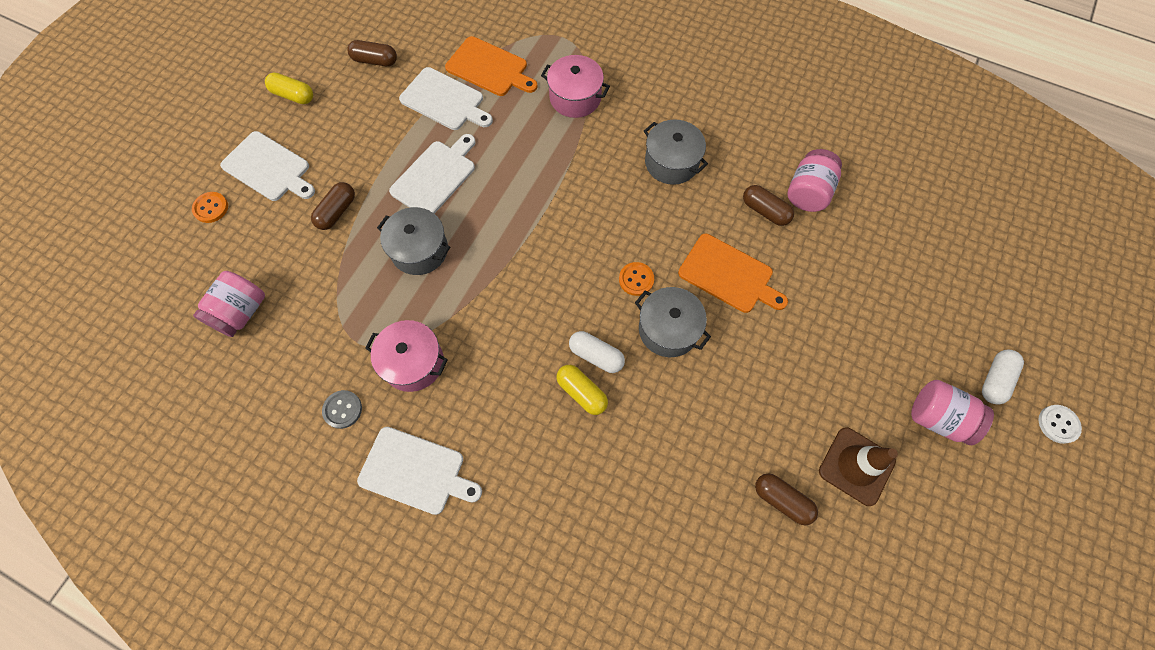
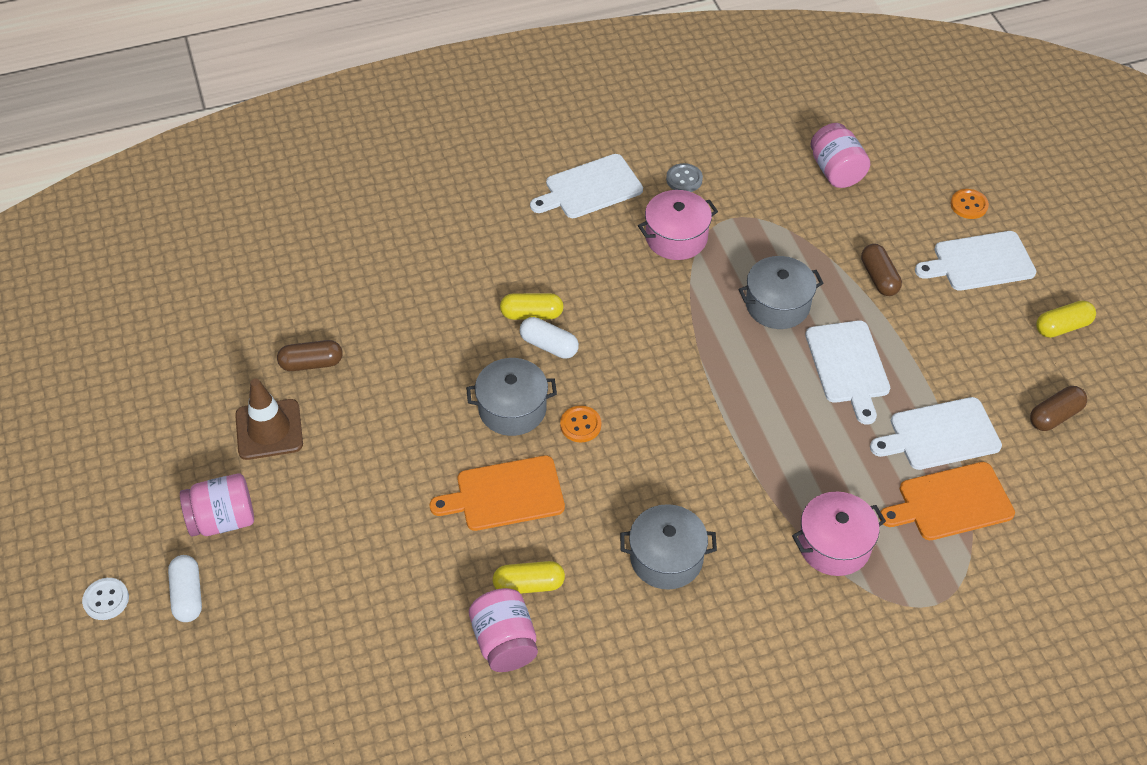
camera: 135 degrees right, 15 degrees down
(596, 356) = (549, 345): white capsule -> white capsule turned 45 degrees clockwise
(765, 211) = (529, 585): brown capsule -> yellow capsule

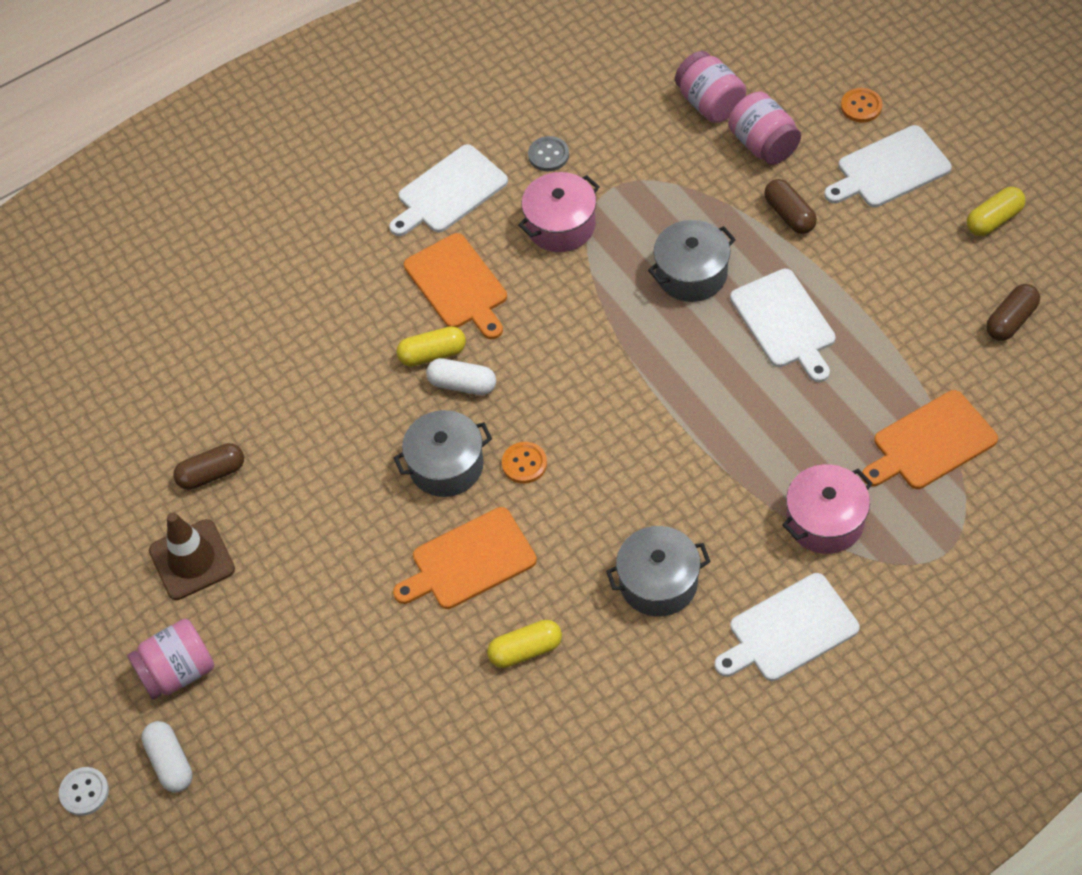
camera: 10 degrees left, 5 degrees up
(505, 642) = (520, 717): pink jar -> pink jar (763, 144)
(572, 264) = (458, 285): none -> orange cutting board
(940, 435) = (900, 372): white cutting board -> white cutting board (789, 630)

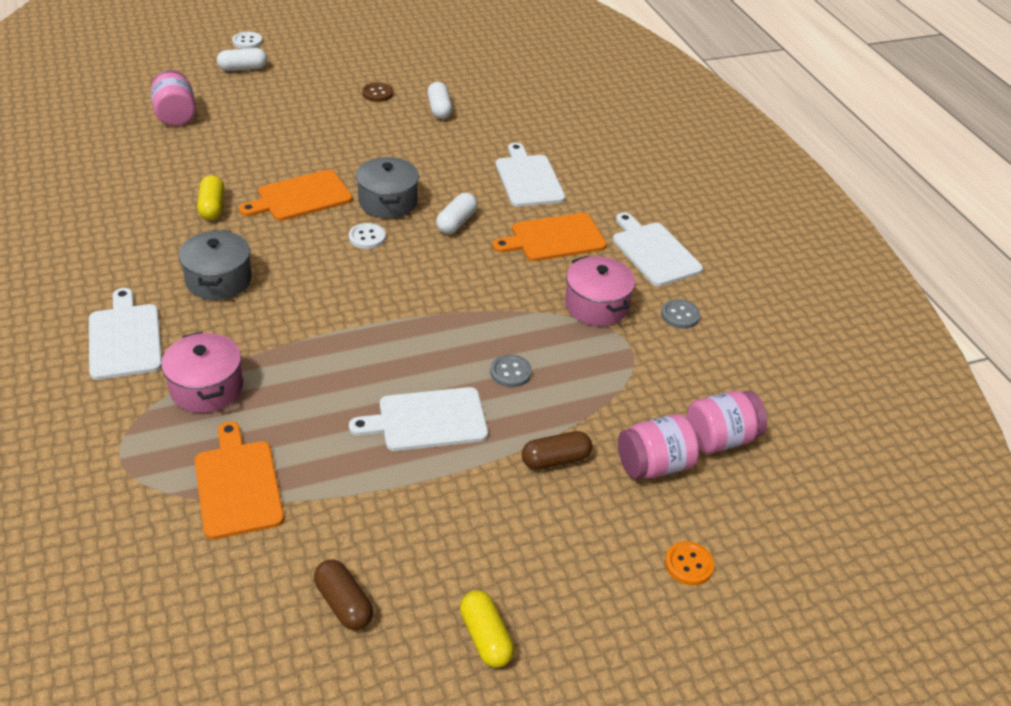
camera: 95 degrees right, 15 degrees down
(178, 671) = (301, 78): pink jar -> pink jar (176, 115)
(192, 560) = (377, 93): brown traffic cone -> brown button
(212, 474) = (439, 109): brown capsule -> white capsule
(432, 354) = (492, 214): yellow capsule -> none
(469, 561) = (301, 197): orange cutting board -> orange cutting board turned 105 degrees counterclockwise
(524, 464) = (367, 237): orange button -> white button
(691, 274) = (510, 372): grey pot -> grey button
(890, 169) = (590, 562): white cutting board -> white cutting board (528, 179)

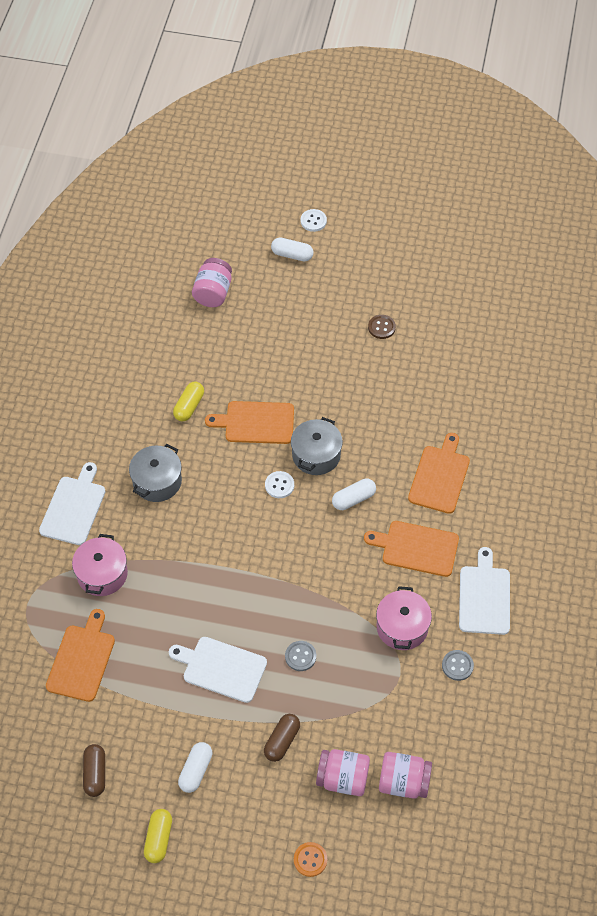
camera: 35 degrees right, 15 degrees up
(439, 109) = (420, 366): white capsule -> white capsule (195, 771)
(528, 179) = (439, 477): white cutting board -> orange cutting board
(555, 460) = (282, 741): brown capsule -> brown capsule turned 75 degrees counterclockwise

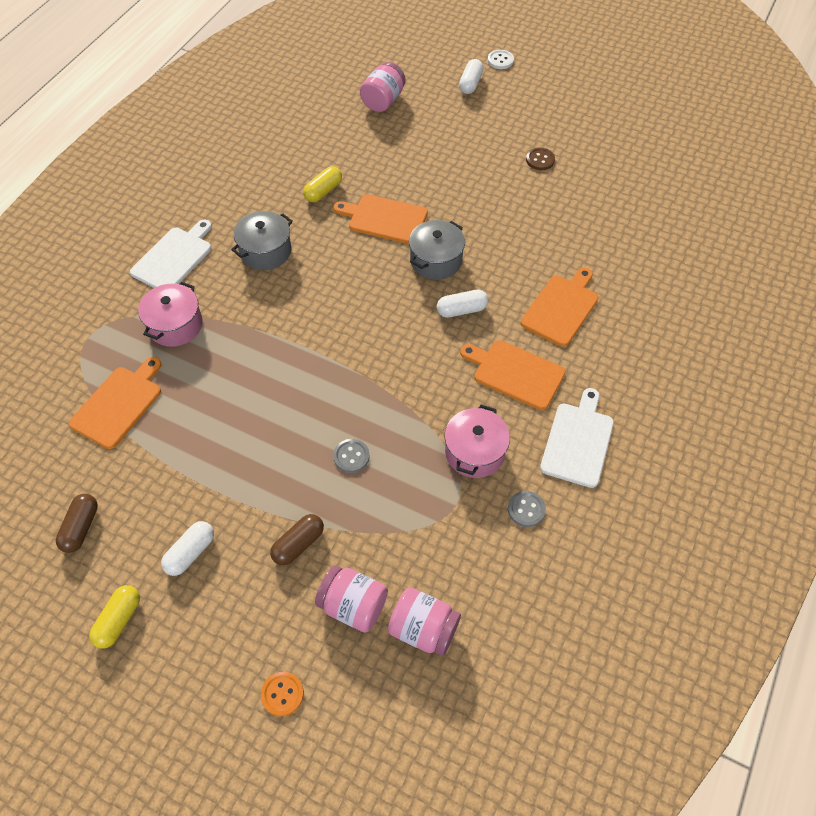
camera: 15 degrees right, 0 degrees up
(221, 668) = (261, 448): white cutting board -> none
(279, 485) = (388, 281): white button -> none
(292, 255) = (470, 84): white capsule -> white capsule turned 75 degrees clockwise

